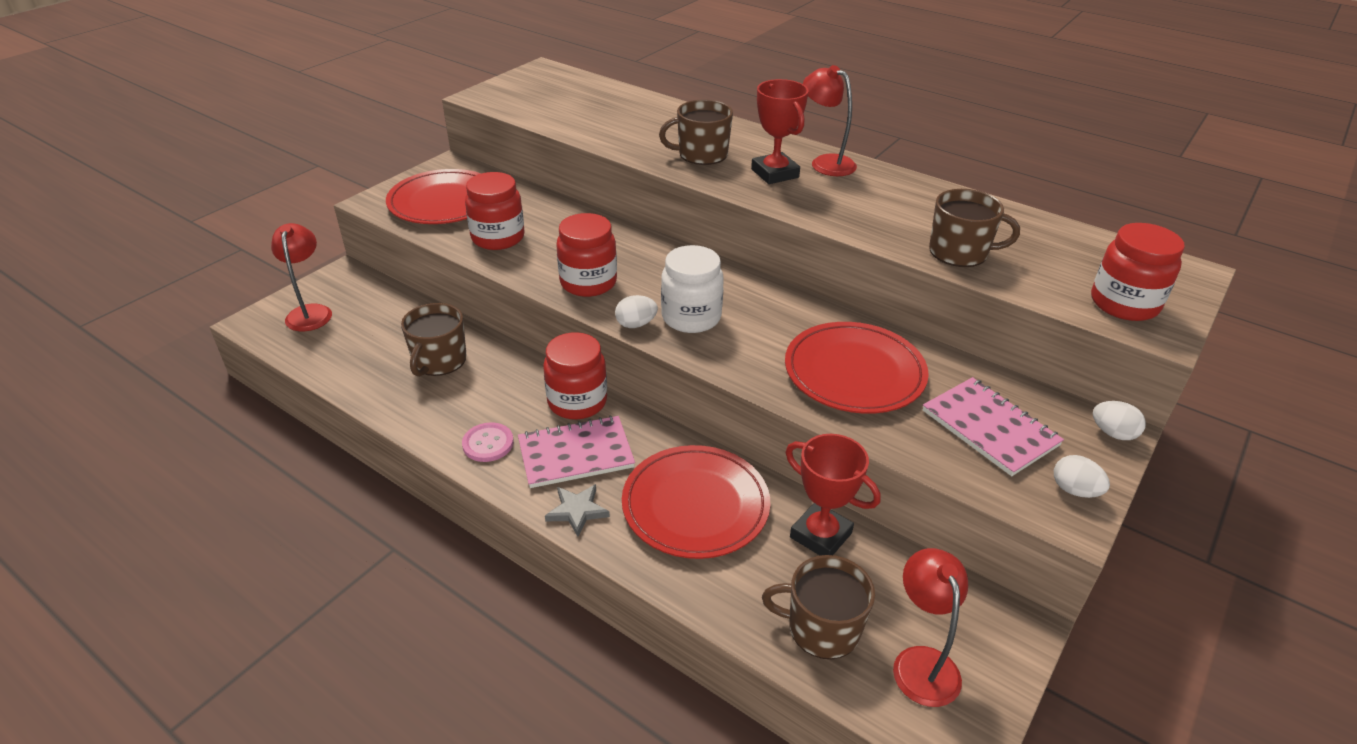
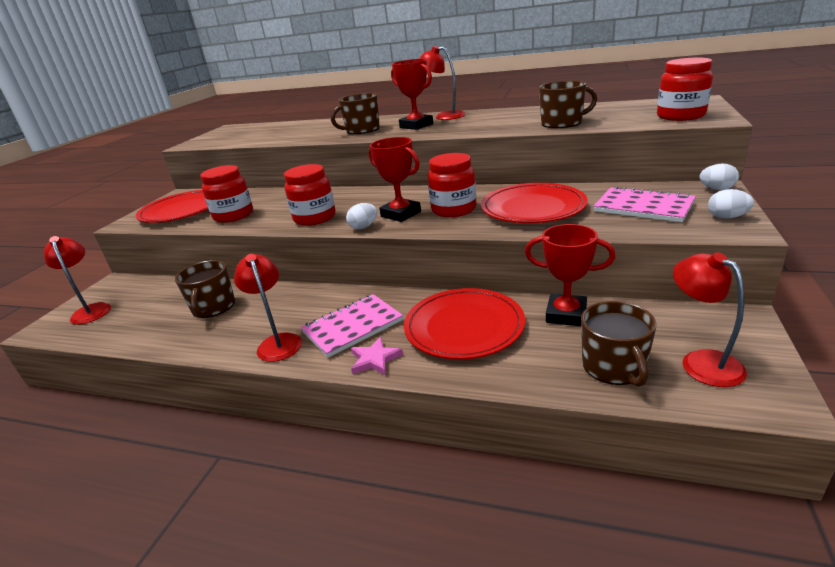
camera: 15 degrees left, 10 degrees down
(488, 443) = (278, 342): pink button -> red lamp
(577, 402) = (336, 298): red jar -> red jar (453, 209)
(577, 511) = (375, 359): grey star -> pink star
(691, 317) = (401, 214): white jar -> red trophy
(822, 628) = (614, 367): brown mug -> brown mug turned 90 degrees counterclockwise

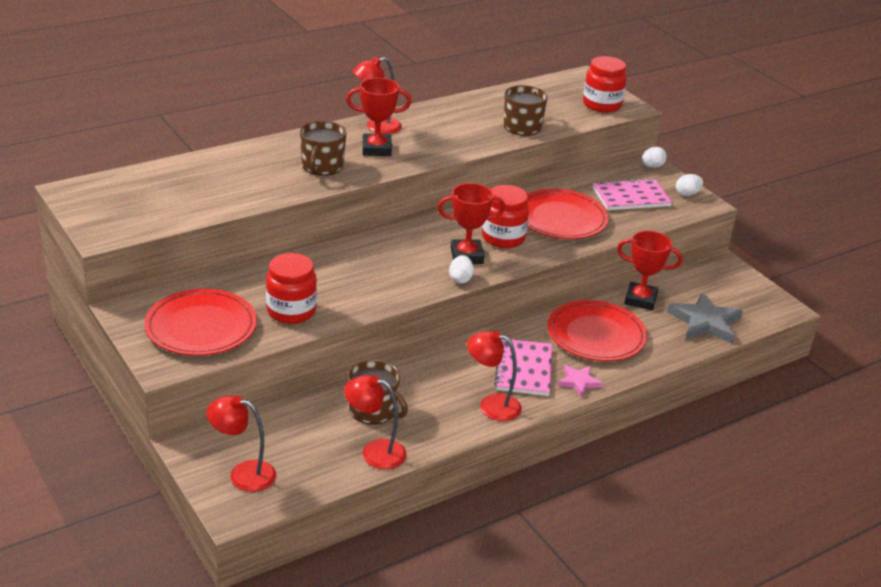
camera: 55 degrees left, 5 degrees up
(315, 218) = (392, 285): red jar -> none
(566, 314) = (640, 300): red trophy -> red trophy turned 45 degrees clockwise
(614, 367) = (705, 322): brown mug -> grey star
(701, 361) = (737, 300): red lamp -> red lamp (374, 452)

